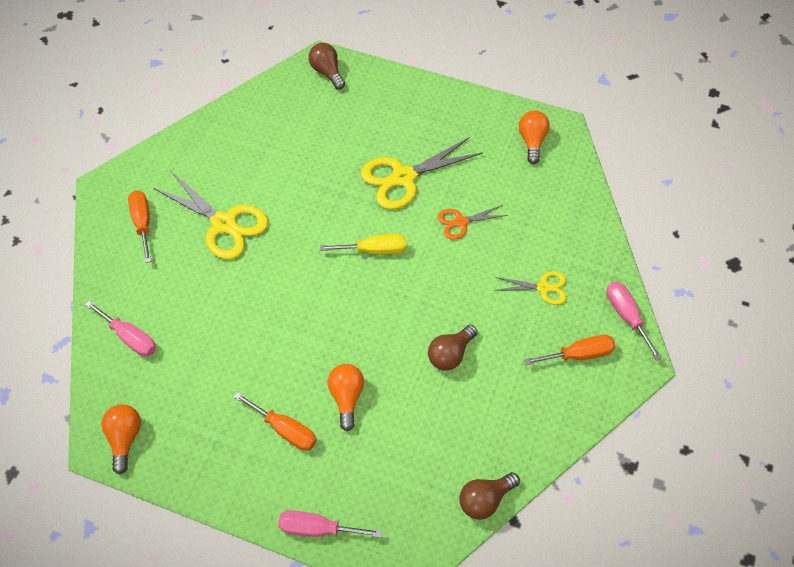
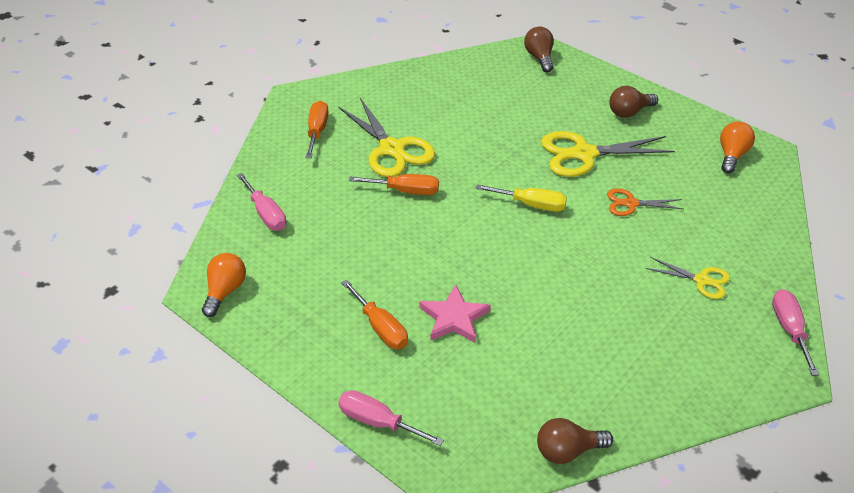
camera: 20 degrees right, 15 degrees down
(346, 397) = (454, 318): orange light bulb -> pink star
(450, 354) = (578, 311): brown light bulb -> brown light bulb (629, 112)
(579, 354) = (722, 349): orange screwdriver -> orange screwdriver (405, 191)

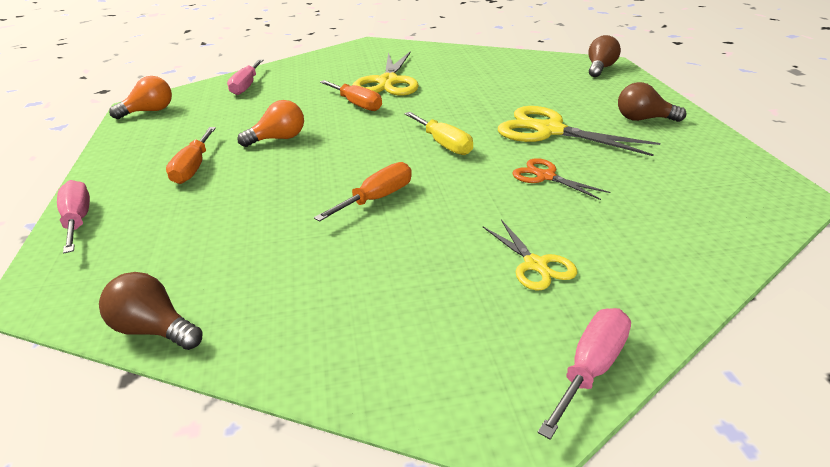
camera: 40 degrees right, 10 degrees down
(317, 131) = (354, 60): orange screwdriver -> orange screwdriver (377, 198)
(454, 318) = (252, 185): pink star -> none
(732, 155) = (730, 182): orange light bulb -> orange light bulb (278, 139)

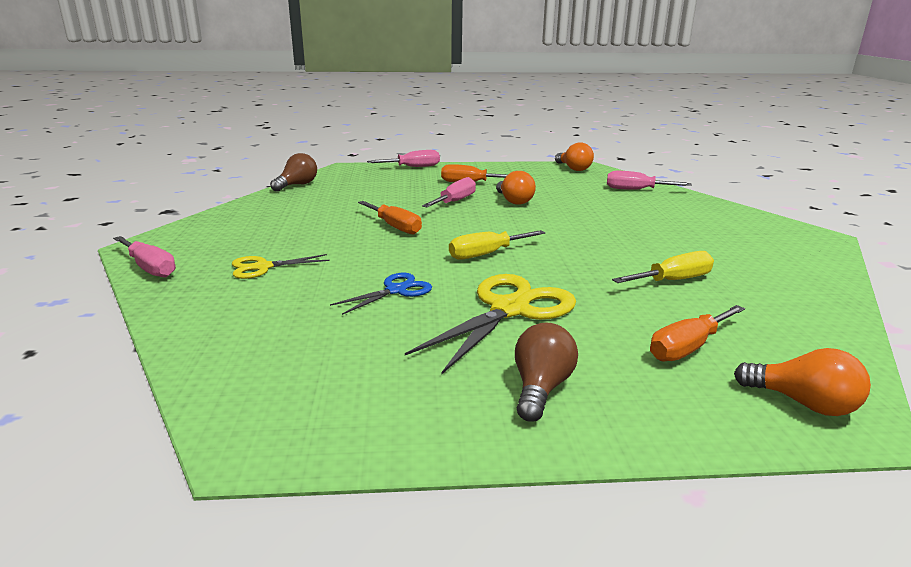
camera: 95 degrees right, 10 degrees down
(277, 171) = (455, 201): none -> pink screwdriver
(357, 104) = (592, 225): orange screwdriver -> orange screwdriver (688, 348)
(388, 82) = (665, 240): yellow scissors -> none
(468, 84) = (673, 280): none -> yellow screwdriver
(545, 176) = (396, 290): orange scissors -> blue scissors
(600, 68) = (803, 403): brown light bulb -> orange light bulb

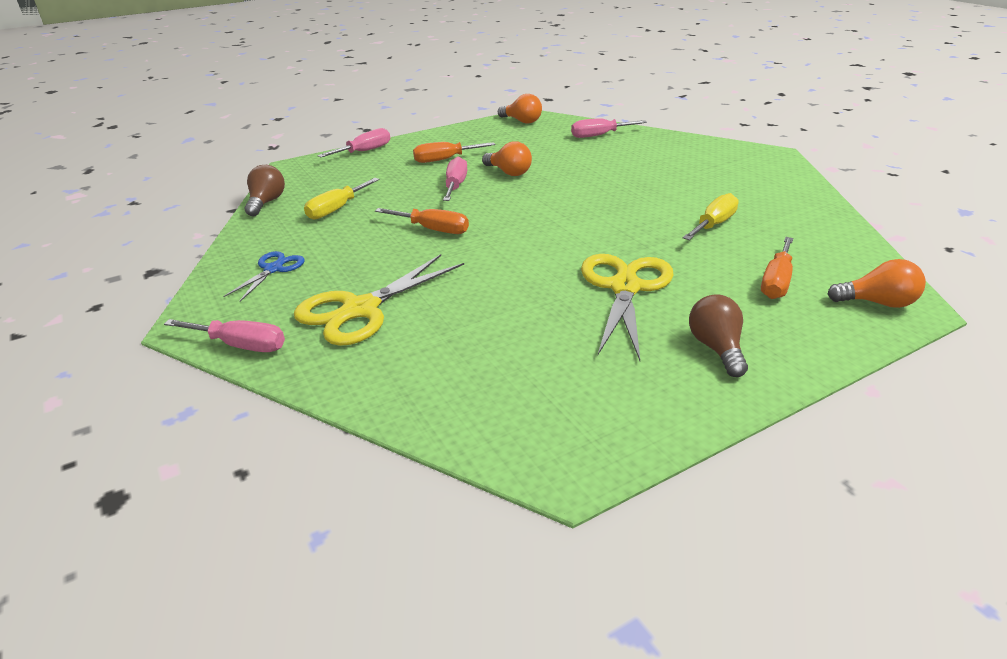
camera: 25 degrees left, 10 degrees up
(263, 267) = (360, 310): yellow scissors -> yellow scissors, size x1.83
(396, 290) = (514, 297): blue scissors -> blue scissors (273, 269)
(486, 254) = (548, 238): yellow screwdriver -> yellow screwdriver (337, 209)

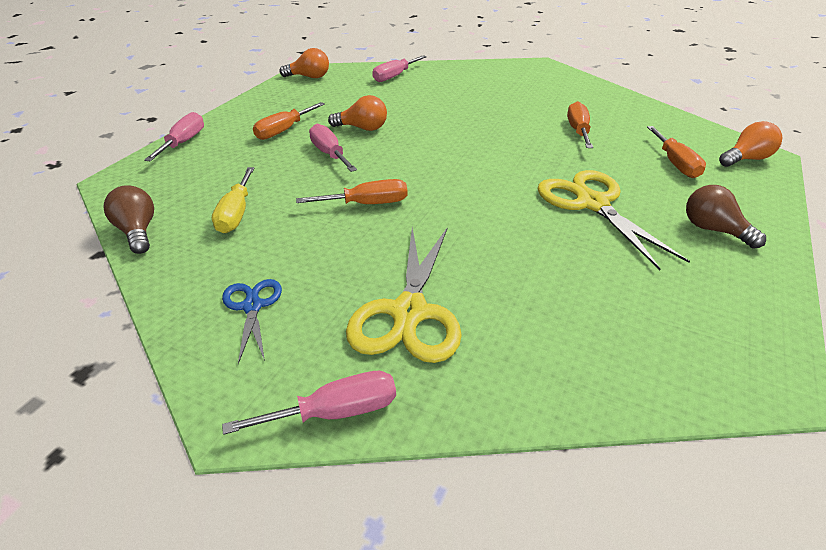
camera: 35 degrees left, 5 degrees up
(713, 224) = (578, 131): yellow screwdriver -> orange screwdriver

